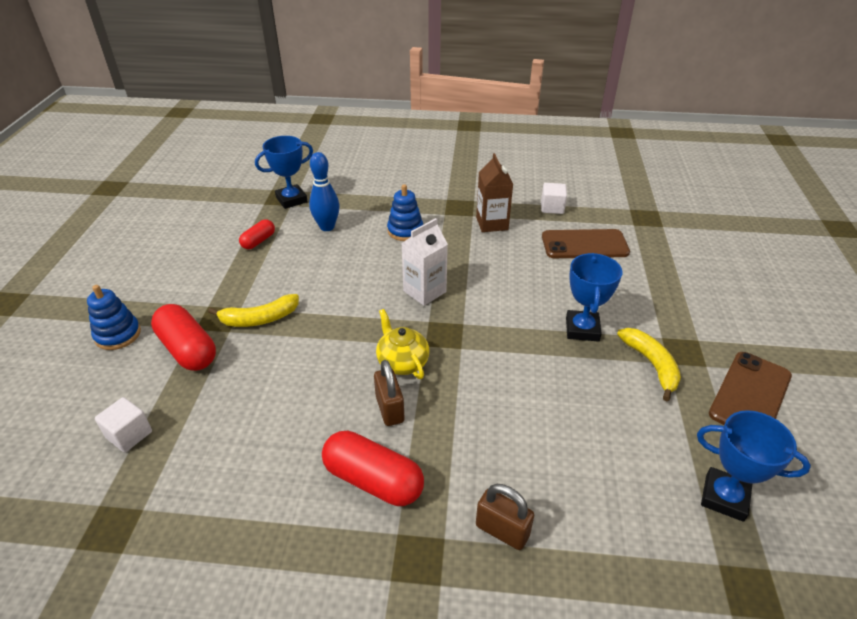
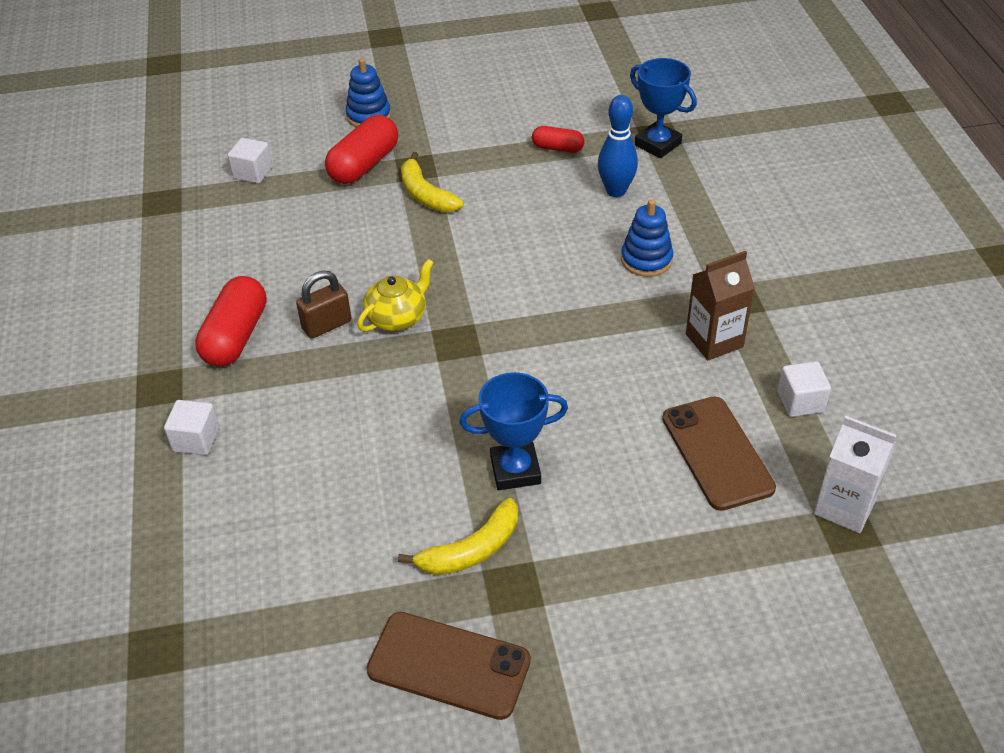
camera: 75 degrees right, 5 degrees up
(424, 291) = (527, 307): white carton -> white carton (844, 507)
(502, 530) = (196, 439): brown padlock -> white cube
(724, 497) = (270, 629): blue trophy -> none

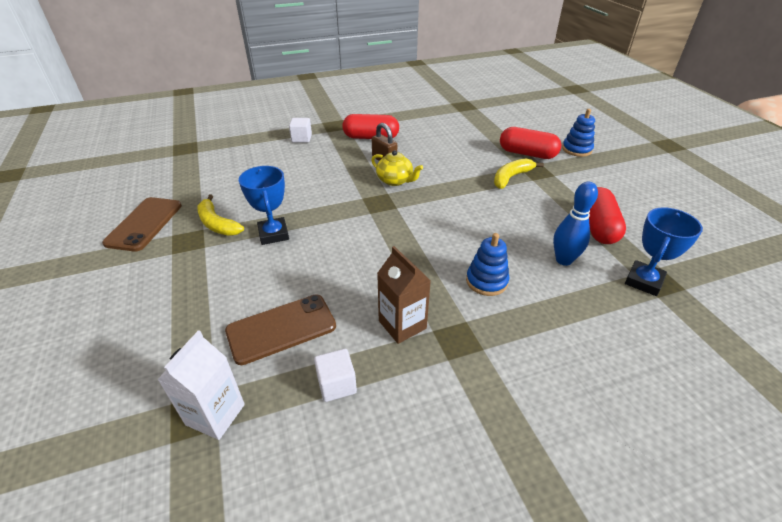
camera: 80 degrees right, 5 degrees down
(253, 173) = (499, 123): white cube -> none
(557, 148) = (598, 227): red capsule -> red capsule, size x1.76

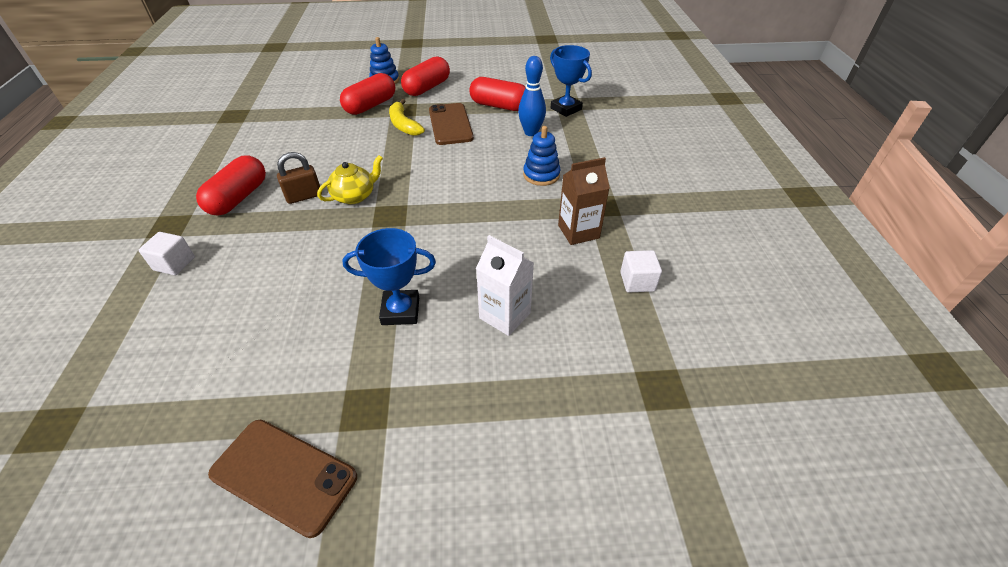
camera: 75 degrees left, 5 degrees up
(215, 414) = (662, 370): white carton -> white carton (505, 315)
(217, 224) = (342, 372): yellow banana -> none
(281, 328) = (563, 314): brown phone -> brown phone (450, 124)
(588, 174) = (427, 88): none -> red capsule

